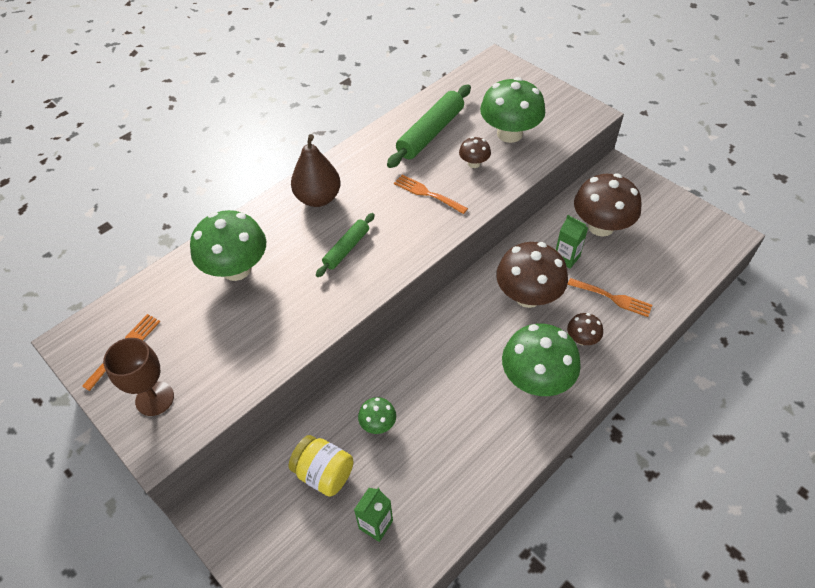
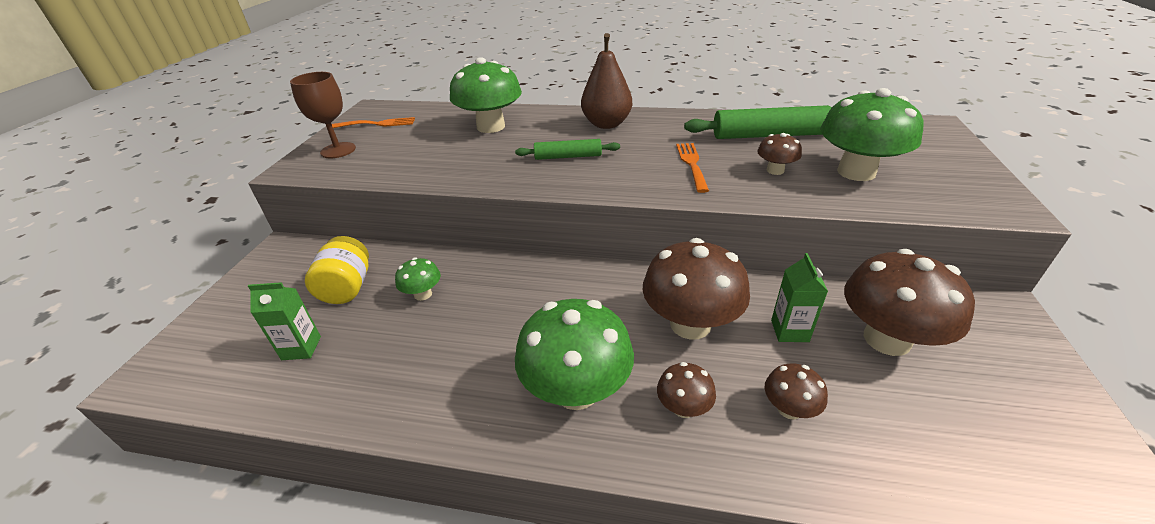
camera: 55 degrees right, 15 degrees down
(612, 298) = (789, 409): orange fork -> brown mushroom

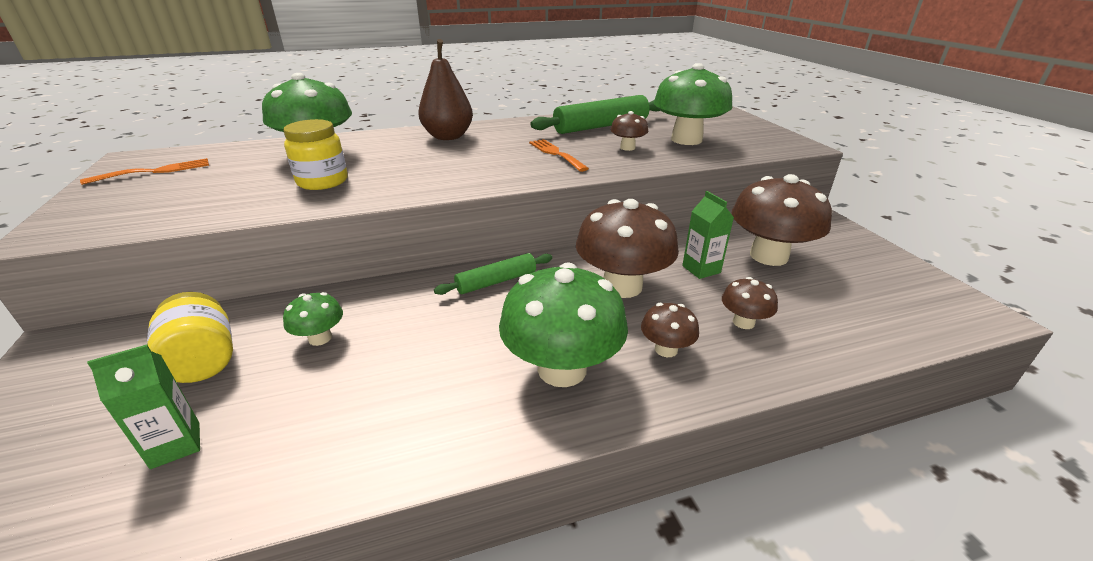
camera: 30 degrees left, 5 degrees down
(338, 150) = (113, 204): brown goblet -> none
(475, 157) = (322, 181): none -> yellow jar
(568, 157) = (431, 166): green rolling pin -> green rolling pin (496, 281)

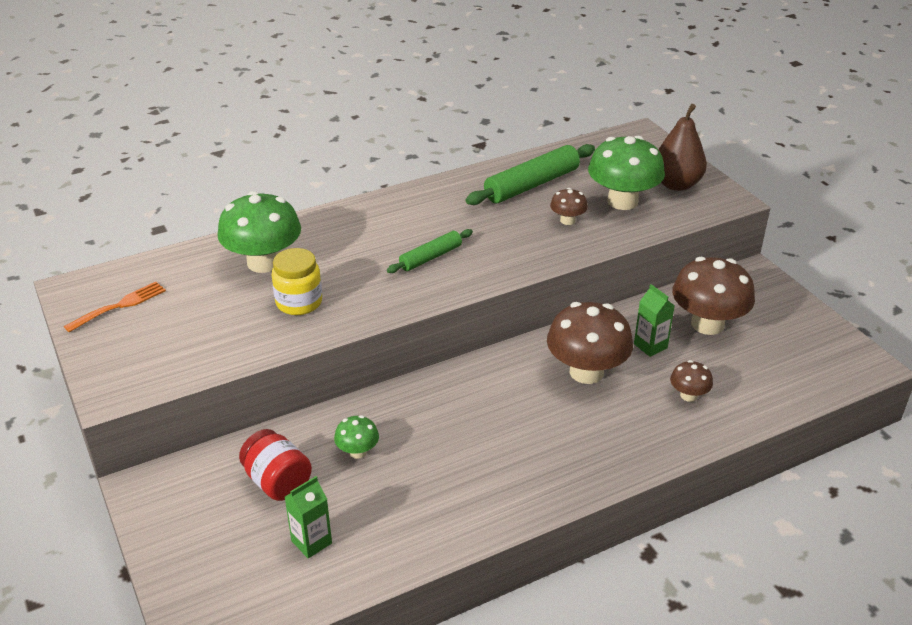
camera: 10 degrees left, 5 degrees up
(203, 360) = (277, 482): yellow jar -> red jar
(448, 137) = (379, 219): brown pear -> brown pear (676, 184)
(496, 281) = (477, 380): green rolling pin -> green rolling pin (431, 257)
(556, 154) = (501, 238): orange fork -> none
(562, 369) = (558, 452): green mushroom -> none
(666, 349) = (632, 427): brown mushroom -> none

